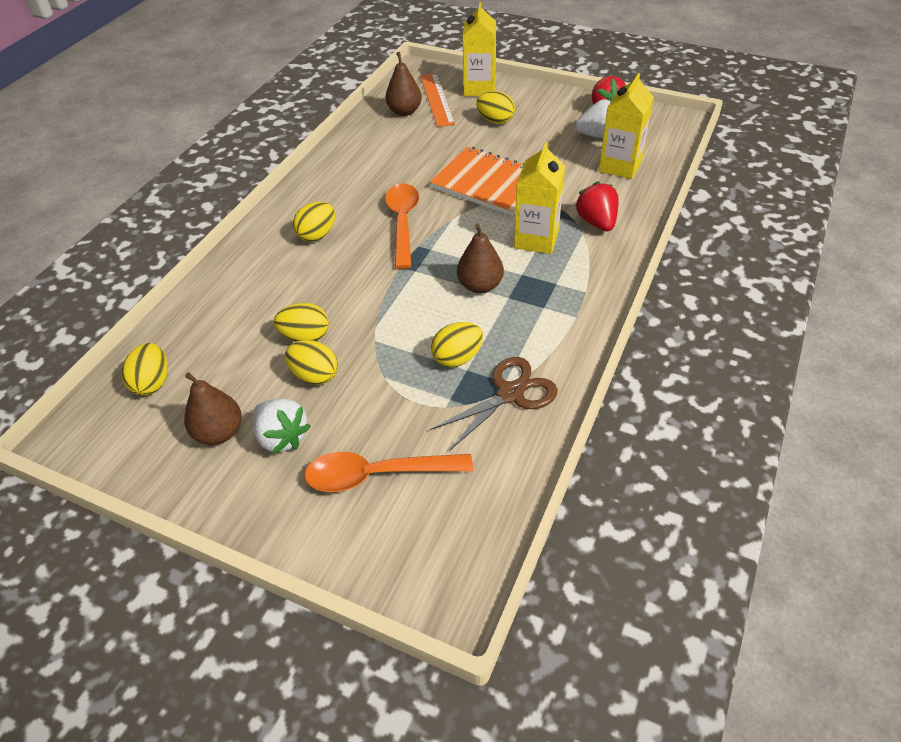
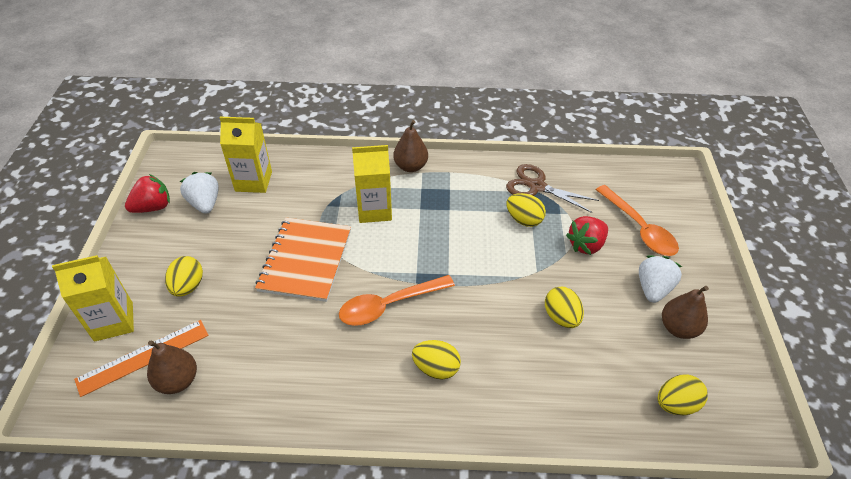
camera: 115 degrees left, 0 degrees up
(315, 375) = (592, 293): yellow egg -> none
(480, 286) = (445, 228): brown pear -> brown pear (410, 166)
(596, 222) = (339, 181): red strawberry -> red strawberry (586, 245)

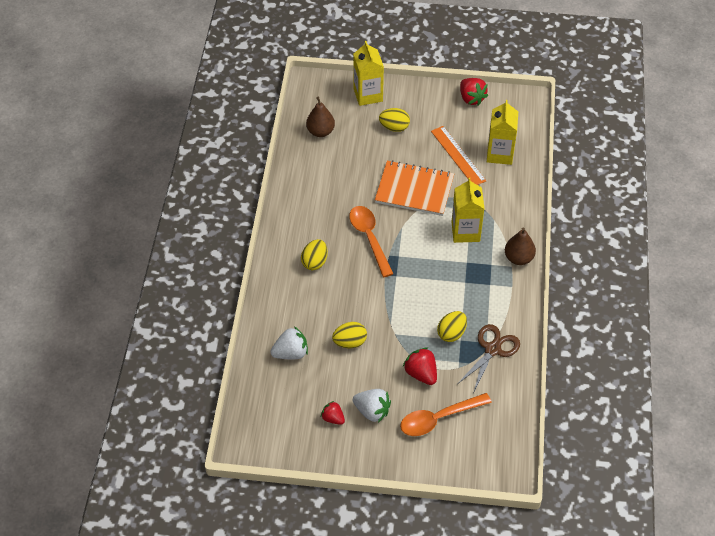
camera: 95 degrees right, 5 degrees up
(143, 357) = (339, 113): orange ruler -> orange ruler (458, 156)
(205, 203) = (475, 127): white strawberry -> white strawberry (291, 353)
(676, 404) = (270, 398): yellow egg -> none
(678, 328) = (333, 418): brown pear -> red strawberry

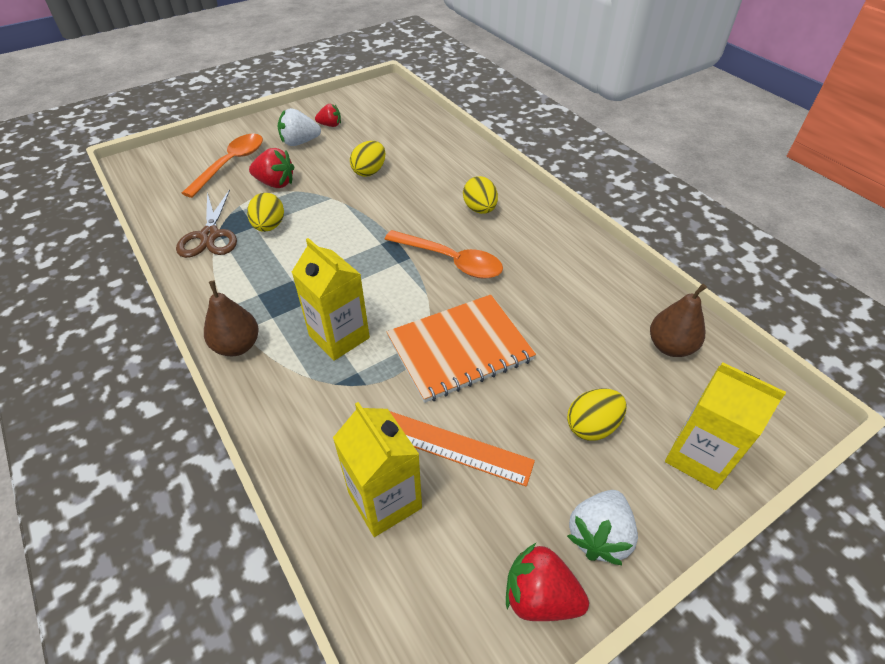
camera: 140 degrees right, 5 degrees down
(291, 353) = (414, 142): white strawberry -> white strawberry (599, 535)

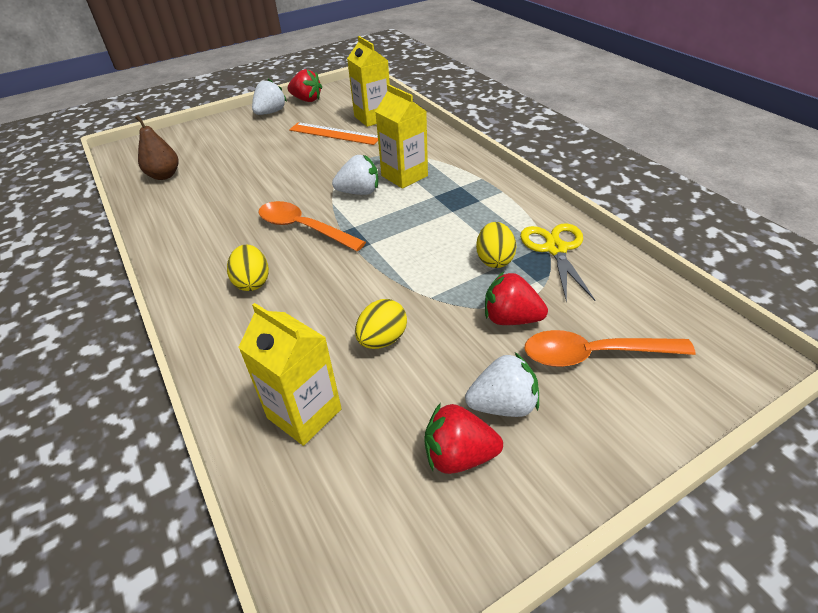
camera: 175 degrees left, 5 degrees down
(210, 236) = (555, 249): brown scissors -> yellow scissors
(231, 164) = (594, 354): orange spoon -> orange spoon turned 60 degrees clockwise
(237, 346) = (480, 170): brown pear -> none
(330, 125) = (458, 456): red strawberry -> red strawberry, size x1.54
(396, 309) = (359, 192): none -> white strawberry
(459, 348) = (315, 171): orange notebook -> none
(592, 426) = (248, 142): yellow egg -> none
(698, 457) = (198, 134): yellow carton -> yellow carton (304, 413)

